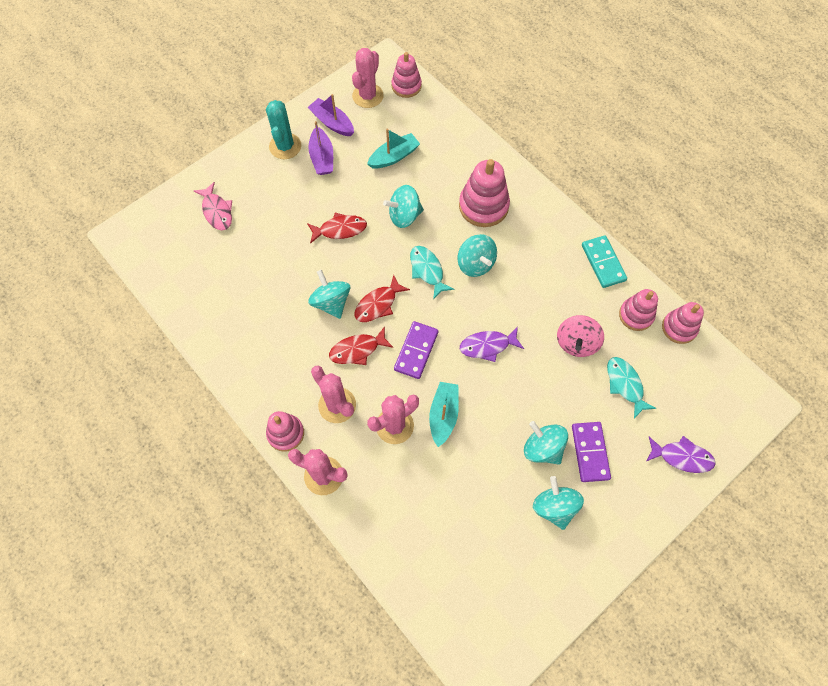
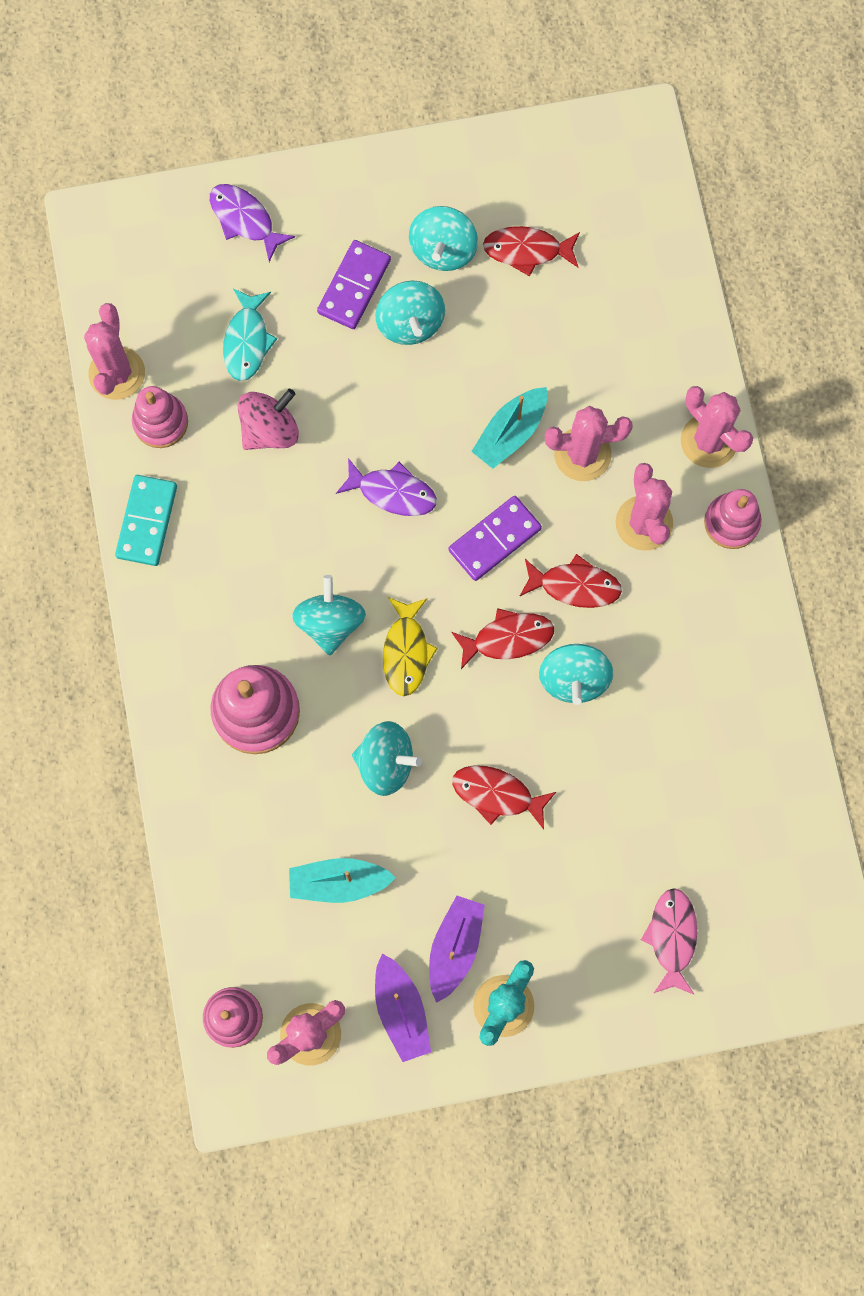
camera: 150 degrees left, 10 degrees up
(427, 270) = (406, 651): turquoise fish -> yellow fish
(503, 537) = (527, 250): none -> red fish
(679, 328) = (117, 373): pink stacking toy -> pink cactus

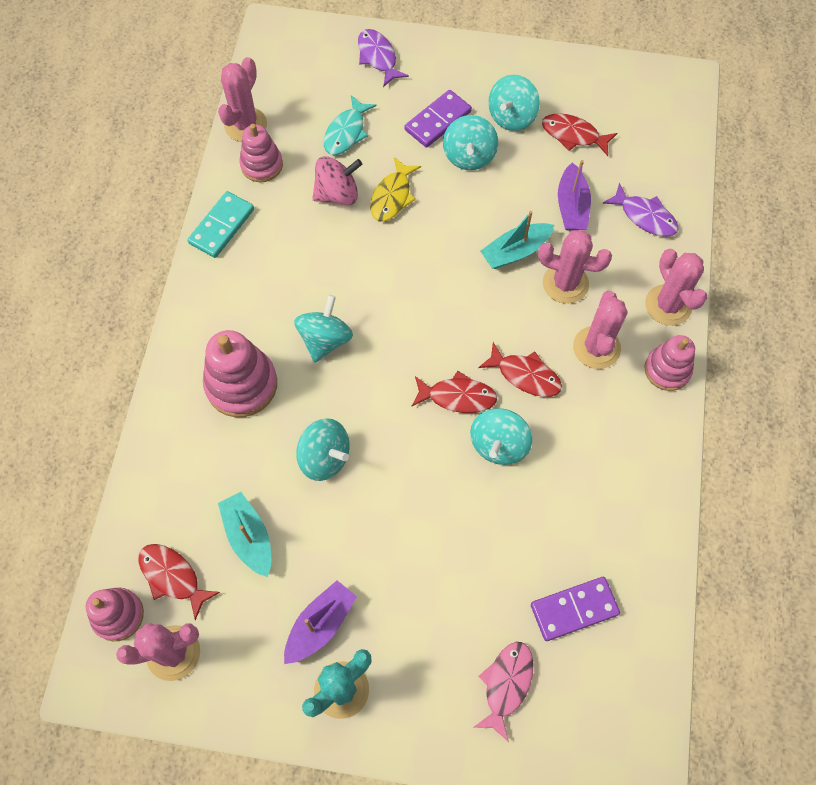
camera: 20 degrees right, 10 degrees down
(339, 882) = (249, 537): turquoise boat -> turquoise boat turned 45 degrees clockwise
(392, 492) = (410, 264): purple fish -> purple fish (644, 216)
(401, 1010) = (255, 661): purple boat -> purple boat (572, 206)
(406, 651) = (374, 380): yellow fish -> yellow fish (392, 196)
(494, 539) = (475, 321): purple domino -> purple domino (574, 609)
(497, 794) = (403, 513): red fish -> red fish (173, 577)

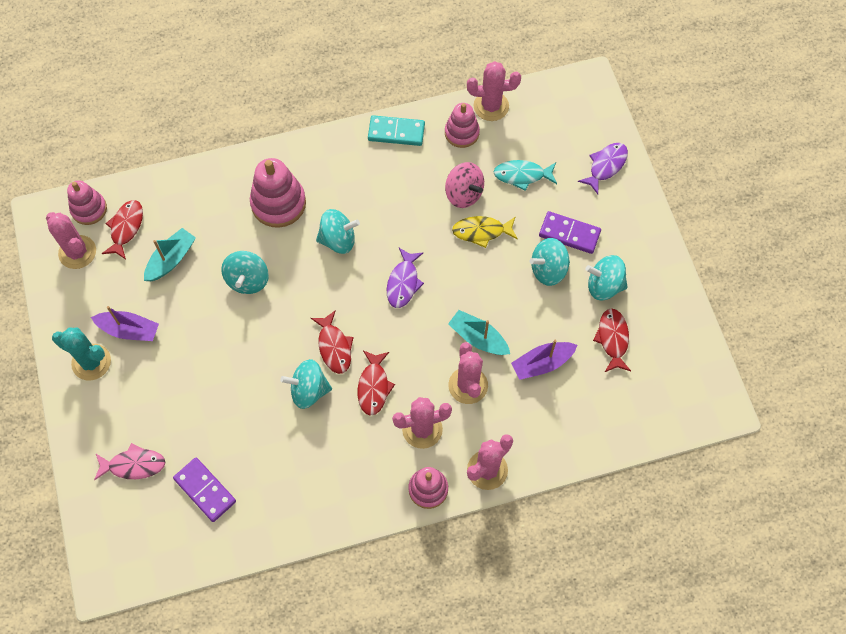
camera: 65 degrees right, 0 degrees up
(644, 216) = (562, 423): purple fish -> purple fish (403, 282)

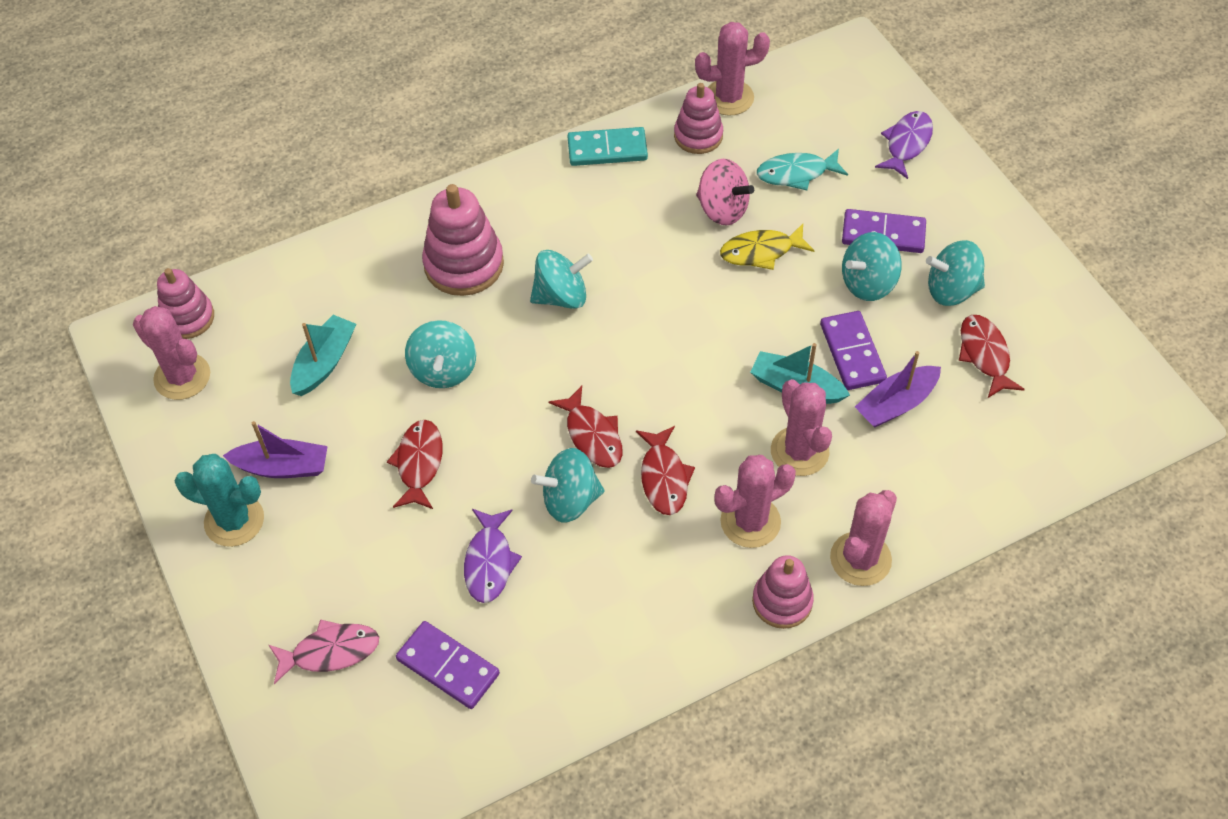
camera: 10 degrees left, 10 degrees down
(126, 228) = (248, 333): red fish -> red fish (419, 463)
(403, 282) = (669, 334): purple fish -> purple fish (489, 562)
(523, 320) = (852, 353): none -> purple domino

